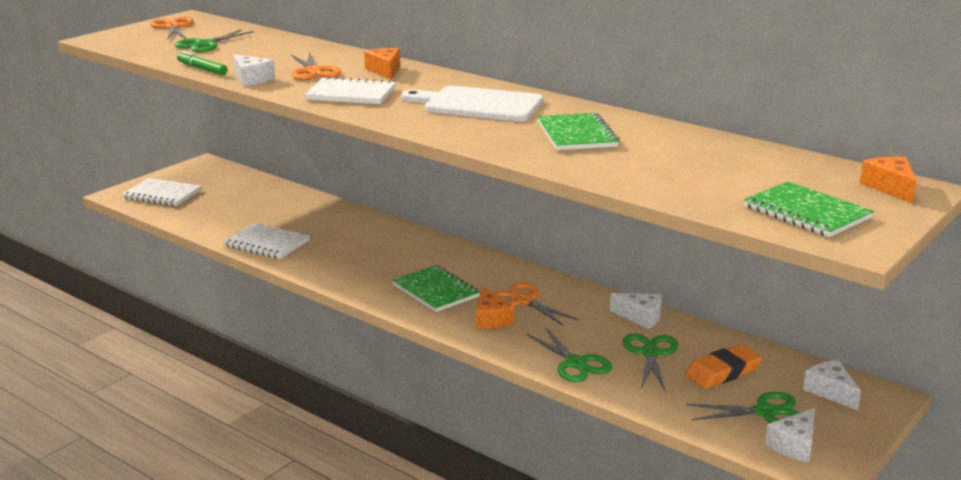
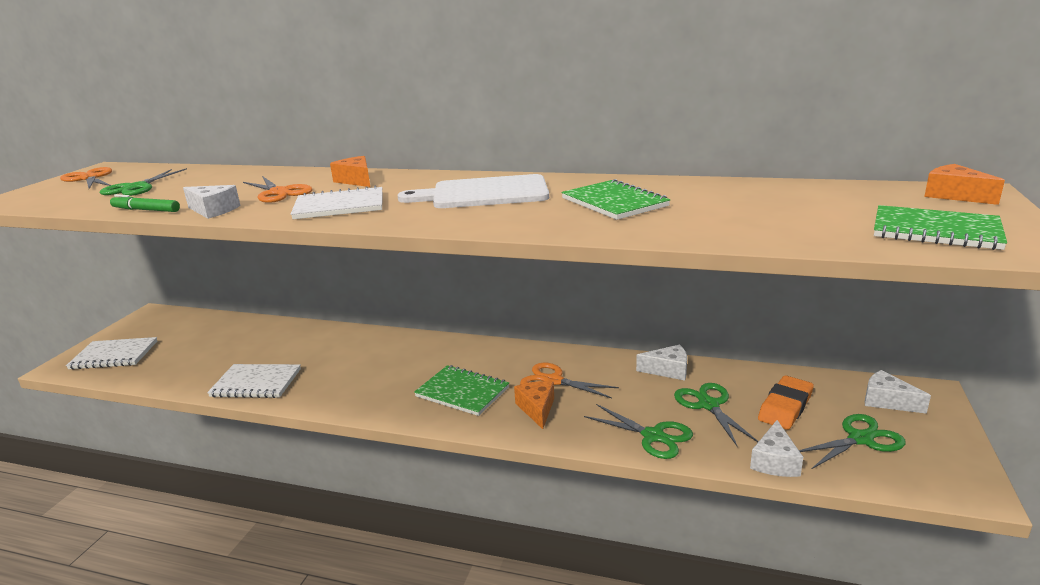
camera: 20 degrees left, 0 degrees up
(491, 319) = (537, 409): orange cheese -> orange cheese turned 150 degrees counterclockwise
(794, 445) = (920, 468): white cheese -> white cheese (775, 461)

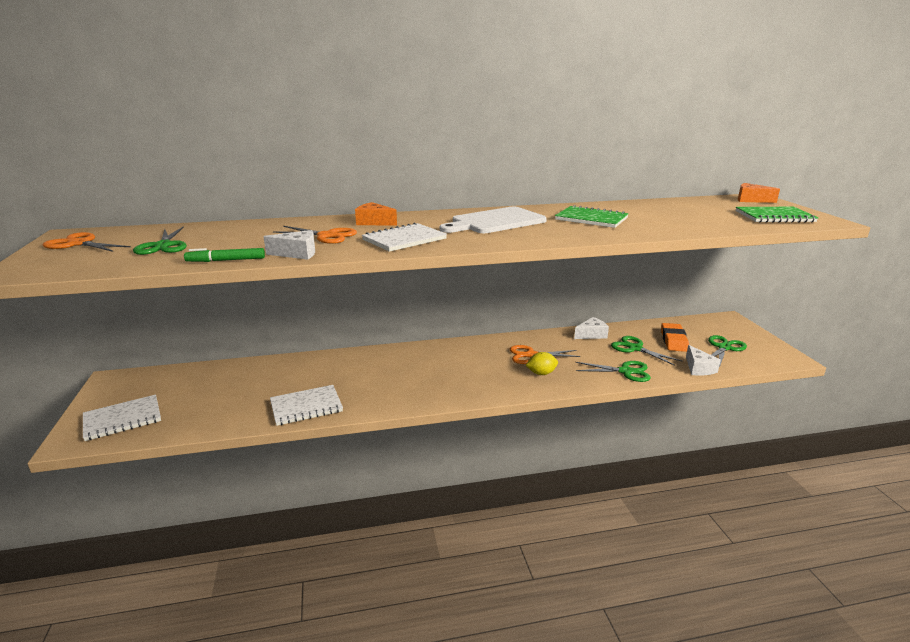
camera: 30 degrees left, 0 degrees up
(462, 392) = (480, 375): green notebook -> none
(537, 409) = (541, 373): orange cheese -> yellow lemon
(887, 401) = (716, 327): white cheese -> none

